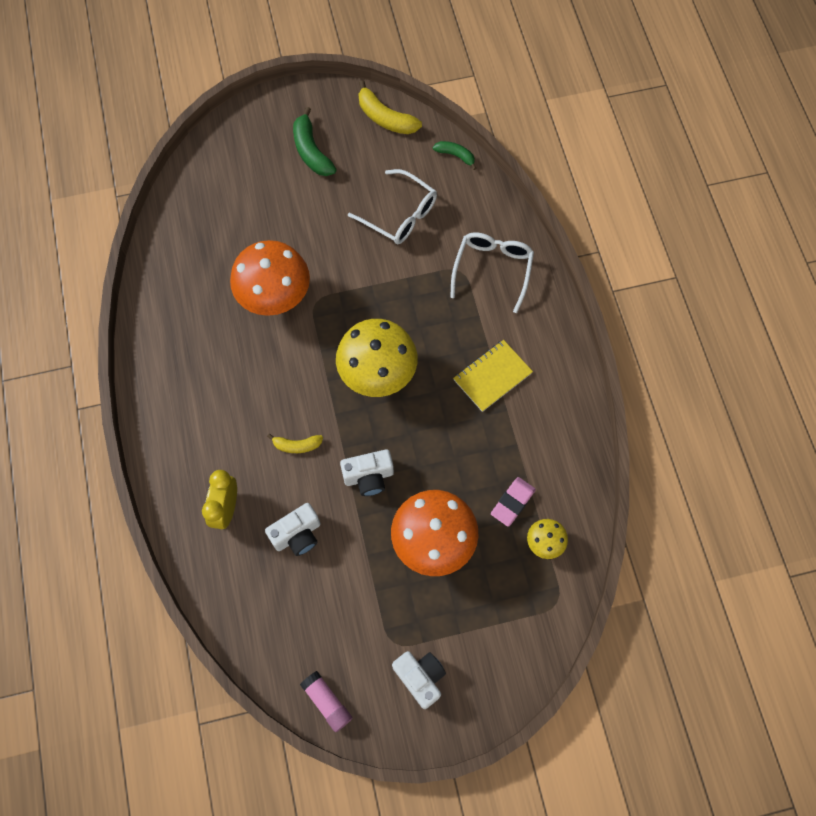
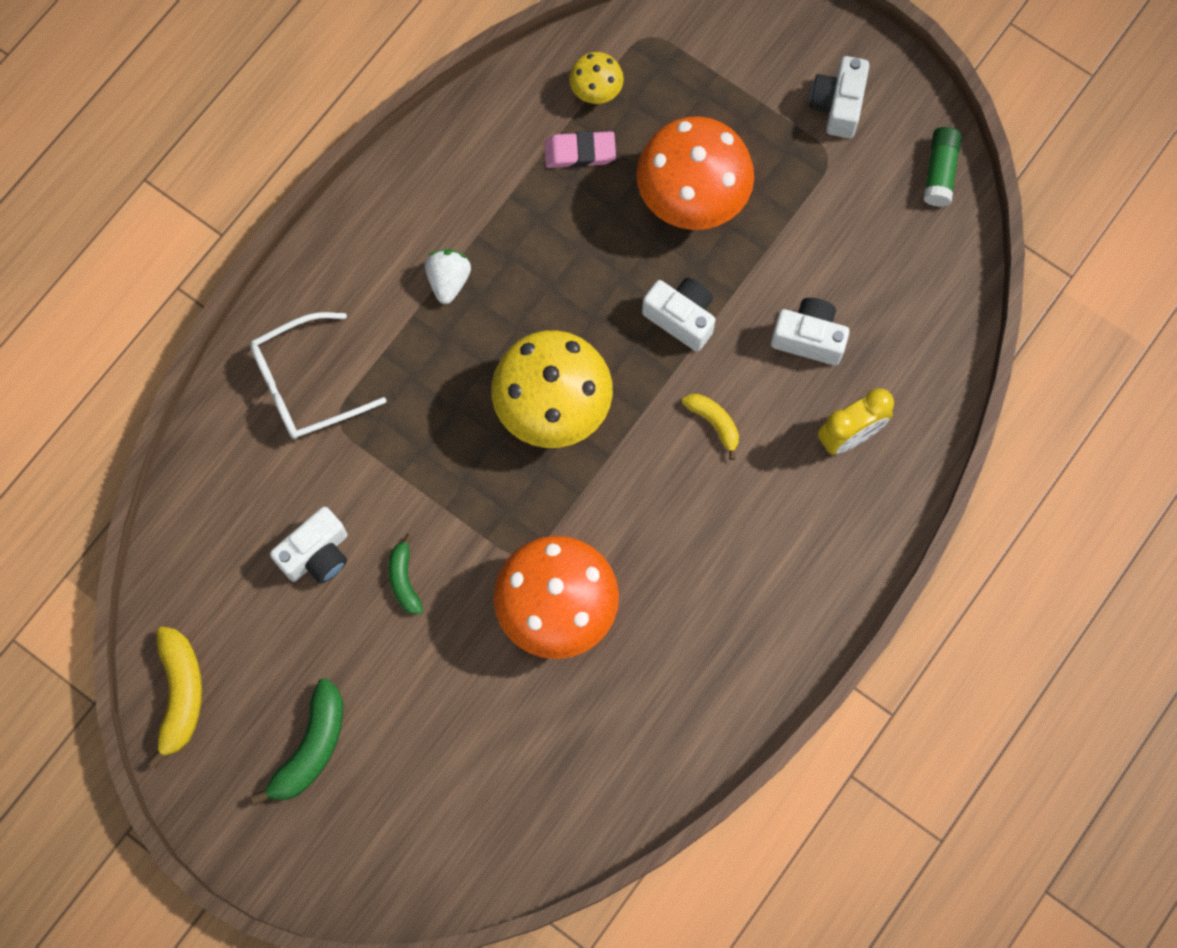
camera: 130 degrees left, 5 degrees up
(327, 702) = (940, 172): pink glue stick -> green glue stick
(400, 215) = (317, 554): white glasses -> white camera
(455, 155) = (170, 556): green banana -> green banana (404, 579)
(492, 376) = (448, 281): yellow notebook -> white strawberry

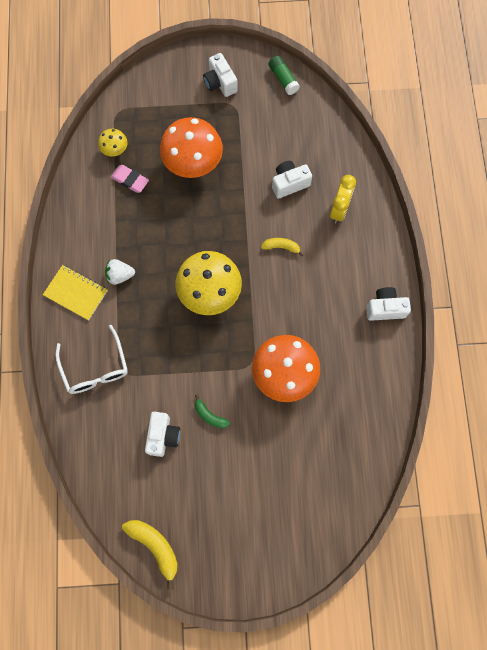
camera: 40 degrees left, 0 degrees up
(306, 384) = (95, 368): white glasses -> white glasses turned 45 degrees counterclockwise
(311, 748) = (232, 520): green banana -> none
(367, 258) = (76, 293): none -> yellow notebook
(448, 281) = (120, 275): white strawberry -> white strawberry turned 60 degrees counterclockwise
(580, 152) = (130, 180): pink eraser -> pink eraser turned 75 degrees clockwise
(681, 318) = (231, 215): white camera -> white camera (385, 308)

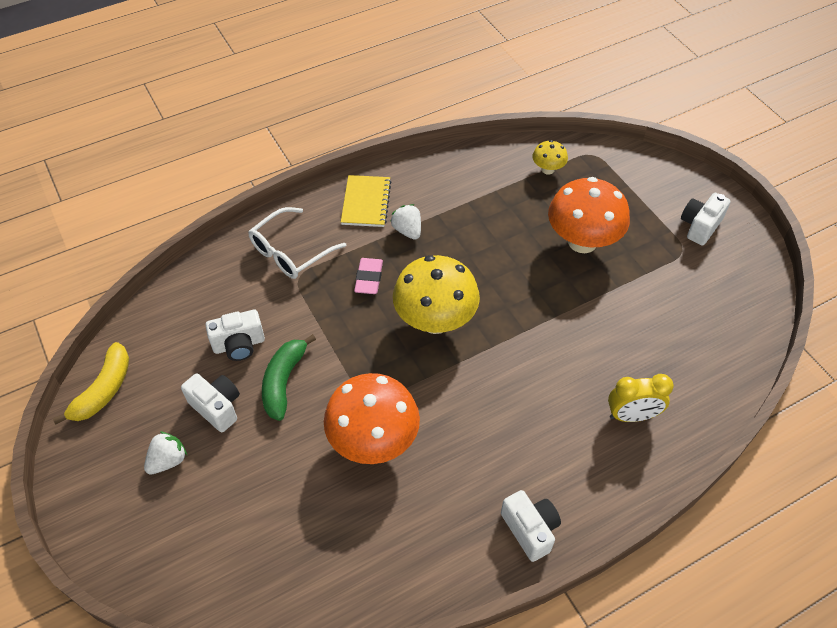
camera: 65 degrees right, 20 degrees down
(130, 180) = (522, 195): pink eraser -> pink eraser (369, 278)
(210, 415) = (284, 381): green banana -> green banana, size x1.67
(236, 516) = (168, 460): none -> white strawberry
(281, 247) = (538, 371): yellow banana -> none
(283, 79) = (757, 284): green glue stick -> none
(289, 183) = (627, 346): white camera -> white camera (217, 407)

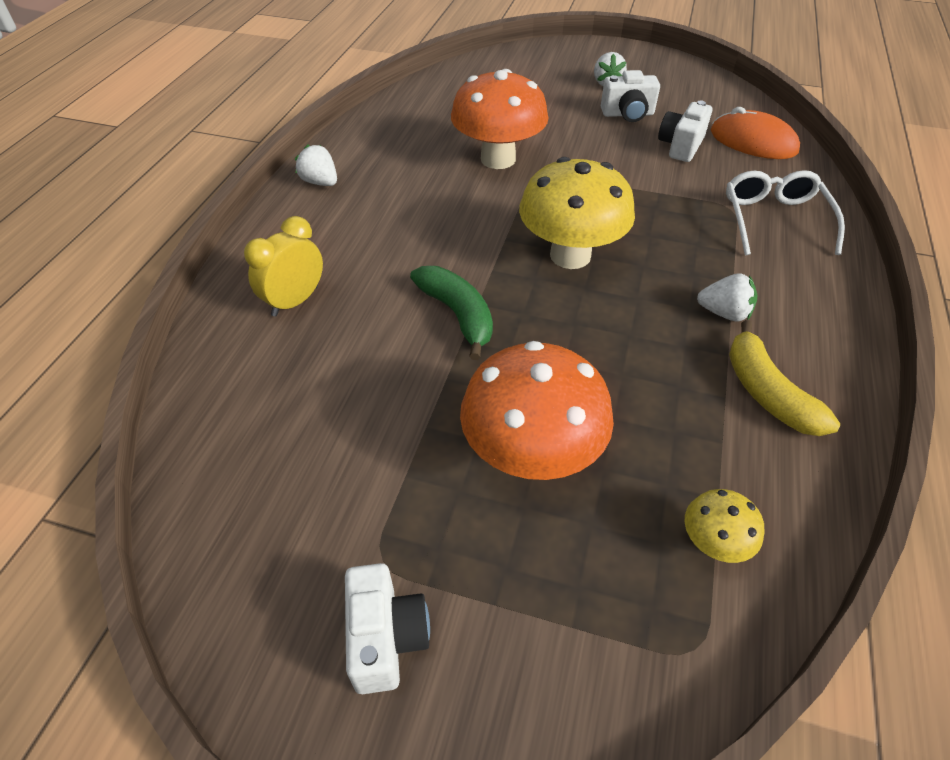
camera: 135 degrees right, 5 degrees down
(104, 390) = (705, 83): yellow banana -> yellow banana (767, 392)
(190, 309) = (753, 142): none -> orange mouse
(284, 381) = (613, 149): green banana -> green banana (458, 315)
(366, 202) = (809, 309): yellow notebook -> none
(369, 278) = (678, 247): pink eraser -> none
(530, 529) = (320, 182): white camera -> white strawberry

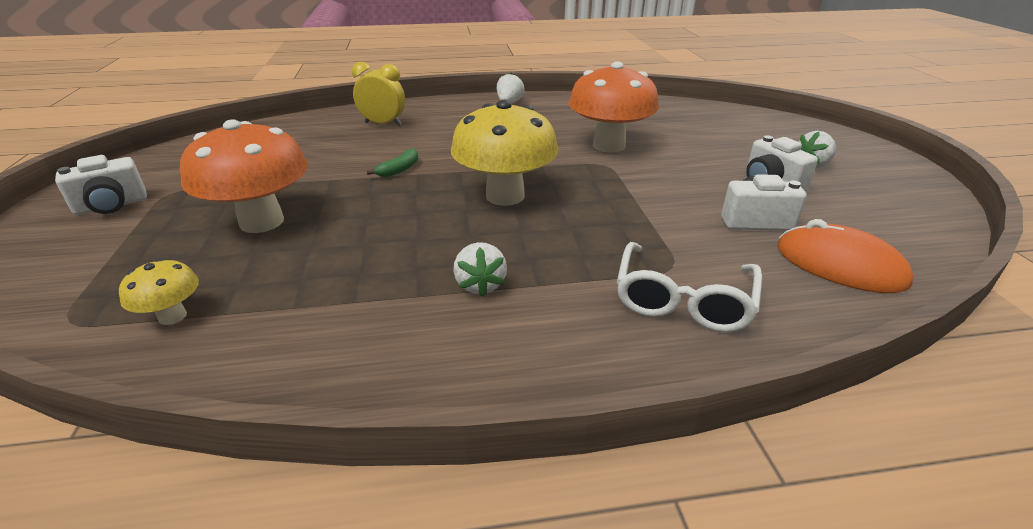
camera: 65 degrees right, 15 degrees down
(458, 315) = (399, 170): green banana -> green banana, size x0.60
(753, 142) = (839, 265): orange mouse -> orange mouse turned 60 degrees counterclockwise
(767, 392) = (370, 326): yellow banana -> none
(774, 220) = (683, 300): white glasses -> white glasses turned 135 degrees clockwise

